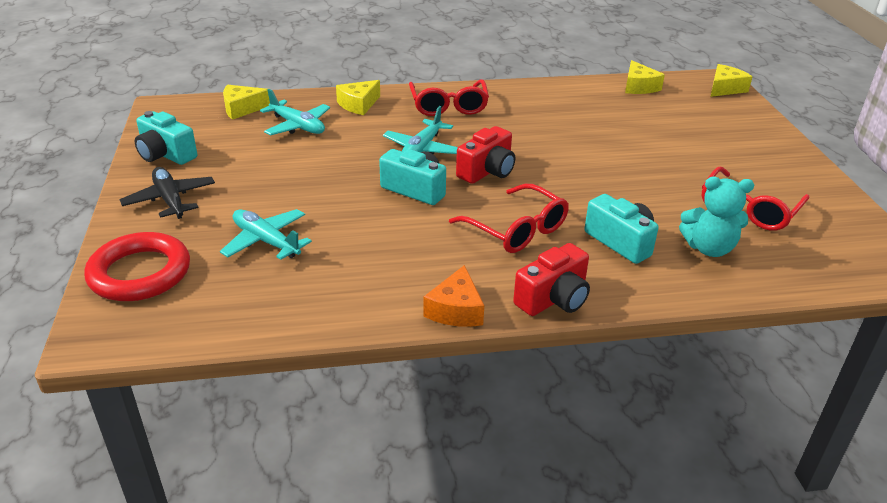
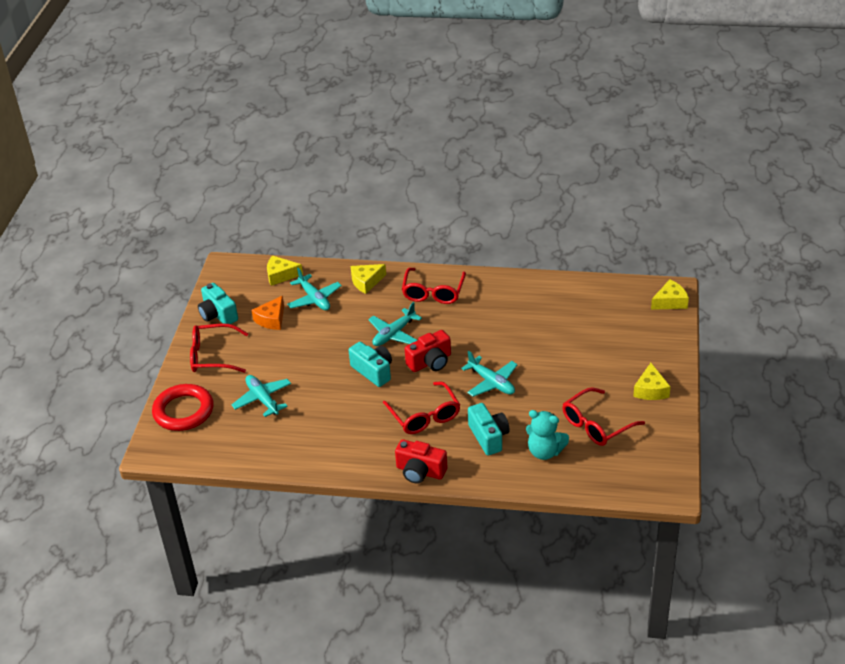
camera: 20 degrees right, 5 degrees up
(170, 200) = (212, 356): black plane -> red glasses
(456, 310) = (357, 468): orange cheese -> orange cheese (271, 319)
(553, 299) = (420, 471): red camera -> red camera turned 45 degrees clockwise
(581, 182) = (491, 382): none -> turquoise plane
(639, 87) = (598, 290): yellow cheese -> yellow cheese (650, 390)

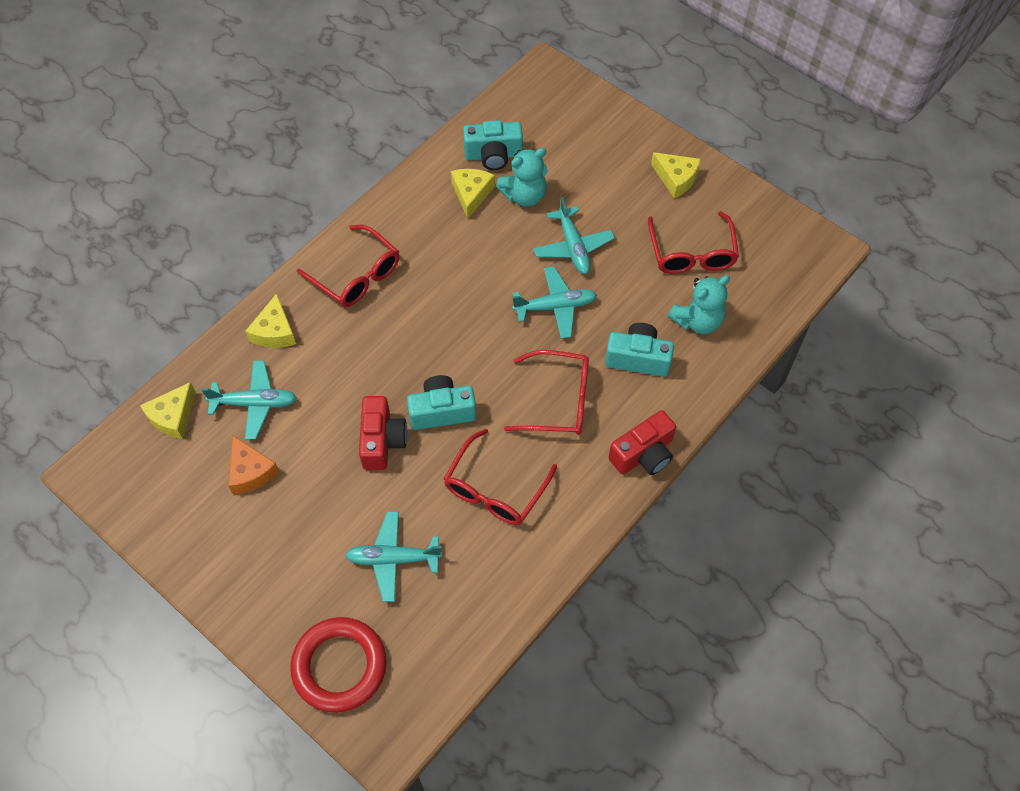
camera: 60 degrees left, 20 degrees up
(212, 356) = (261, 578): red glasses -> red glasses (495, 489)
(218, 314) = (183, 530): turquoise camera -> turquoise camera (493, 155)
(394, 334) = (395, 355): turquoise plane -> turquoise plane (573, 247)
(430, 362) = (474, 345): red camera -> red camera (382, 441)
(562, 329) = (524, 195): none -> turquoise teddy bear
(670, 302) = (560, 83): yellow cheese -> yellow cheese (471, 194)

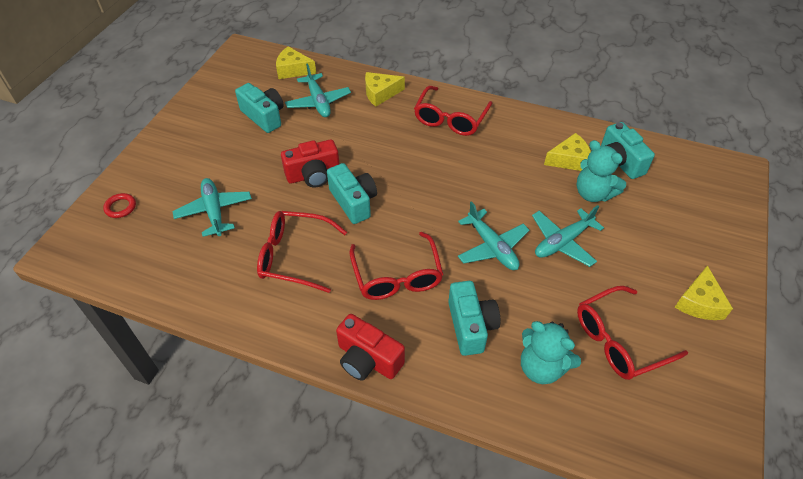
camera: 70 degrees right, 10 degrees down
(250, 472) = (264, 116): orange cheese -> turquoise camera
(339, 666) = (120, 207): red ring -> red ring, size x0.42

